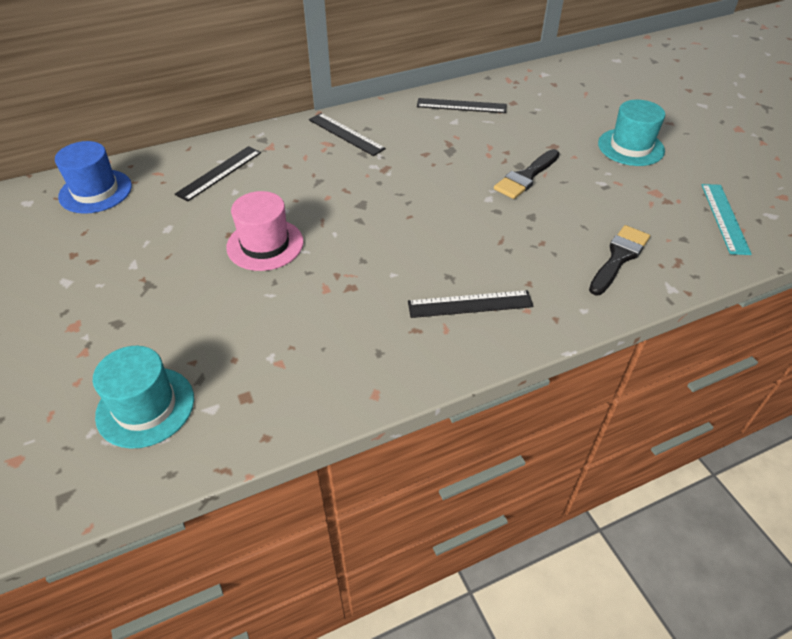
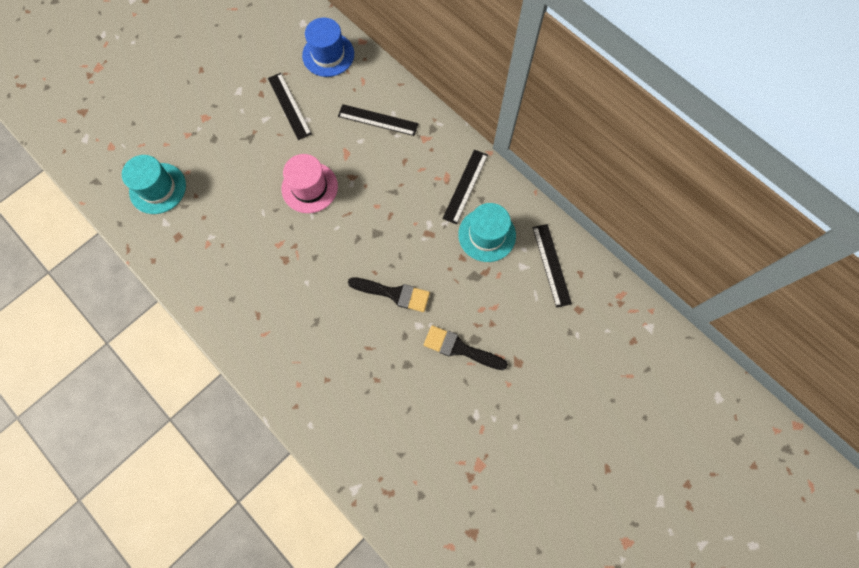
camera: 70 degrees right, 25 degrees up
(470, 304) = (292, 343): black ruler -> black ruler (289, 106)
(619, 257) = (378, 443): black brush -> black brush (394, 293)
(630, 147) = (545, 434): turquoise hat -> turquoise hat (487, 235)
(724, 218) = (463, 530): turquoise ruler -> none

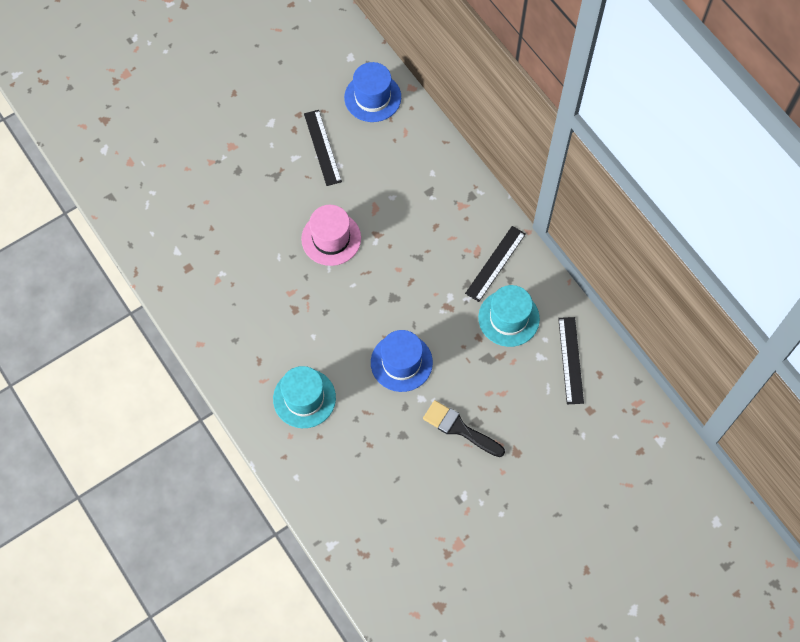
camera: 10 degrees right, 5 degrees down
(157, 188) = (173, 214): turquoise hat -> turquoise hat (304, 398)
(378, 120) = (414, 178): black ruler -> none
(394, 293) = (401, 362): black brush -> blue hat

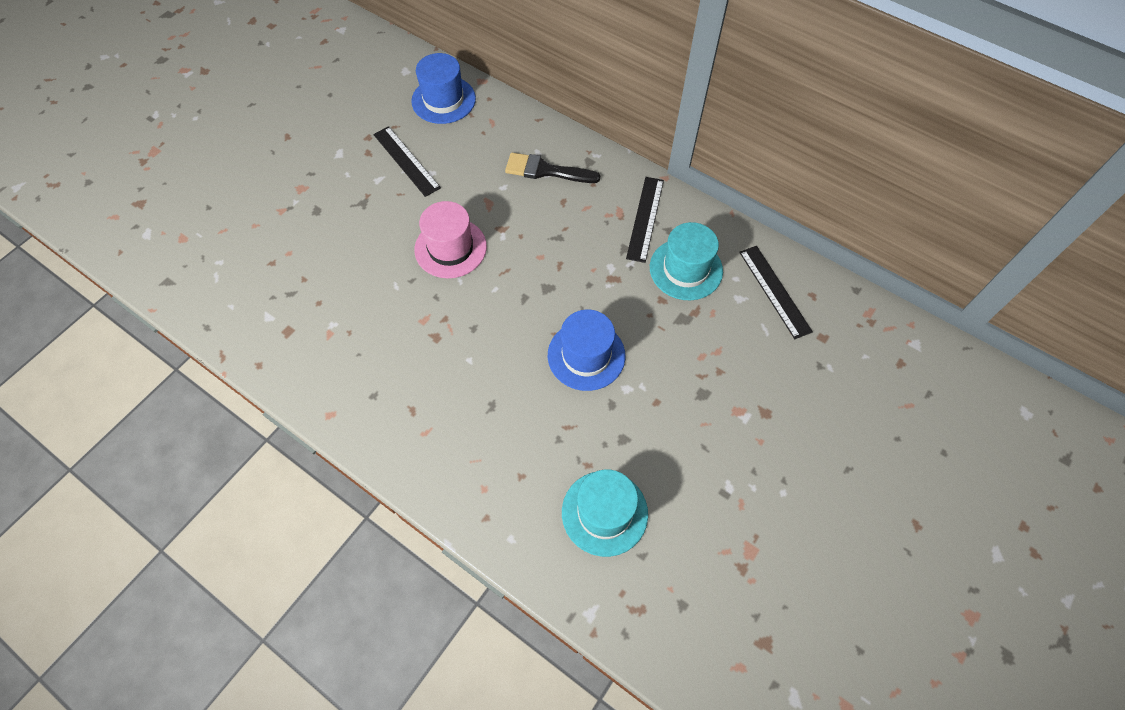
camera: 20 degrees left, 5 degrees down
(304, 398) = (485, 436): turquoise hat -> turquoise hat (604, 513)
(459, 428) = (686, 408): black brush -> black brush (545, 170)

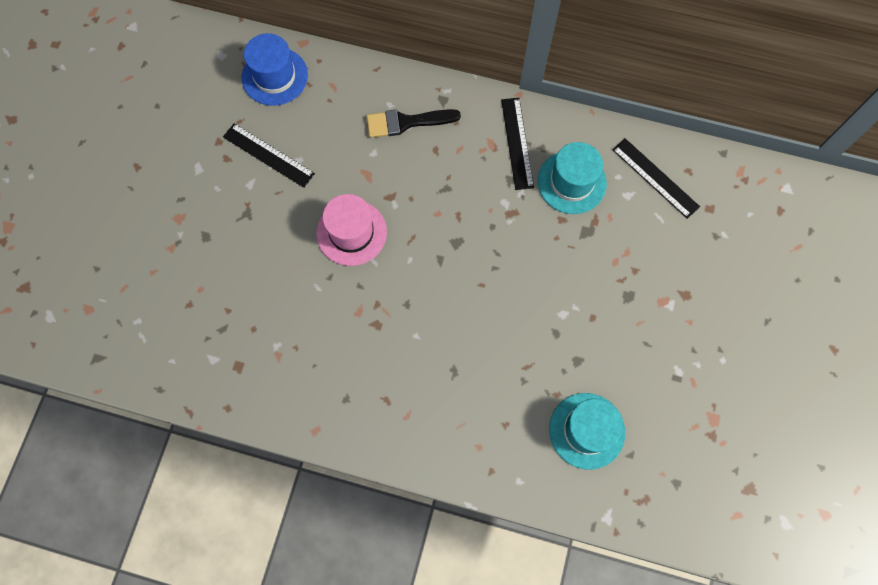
camera: 20 degrees left, 10 degrees up
(586, 355) = (516, 295): blue hat -> none

